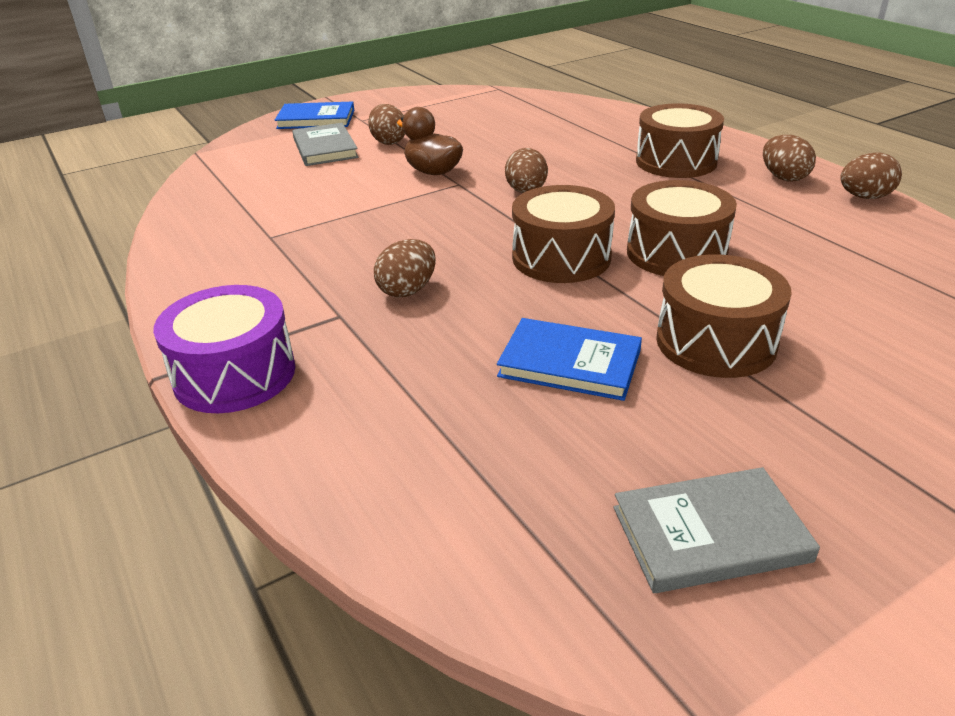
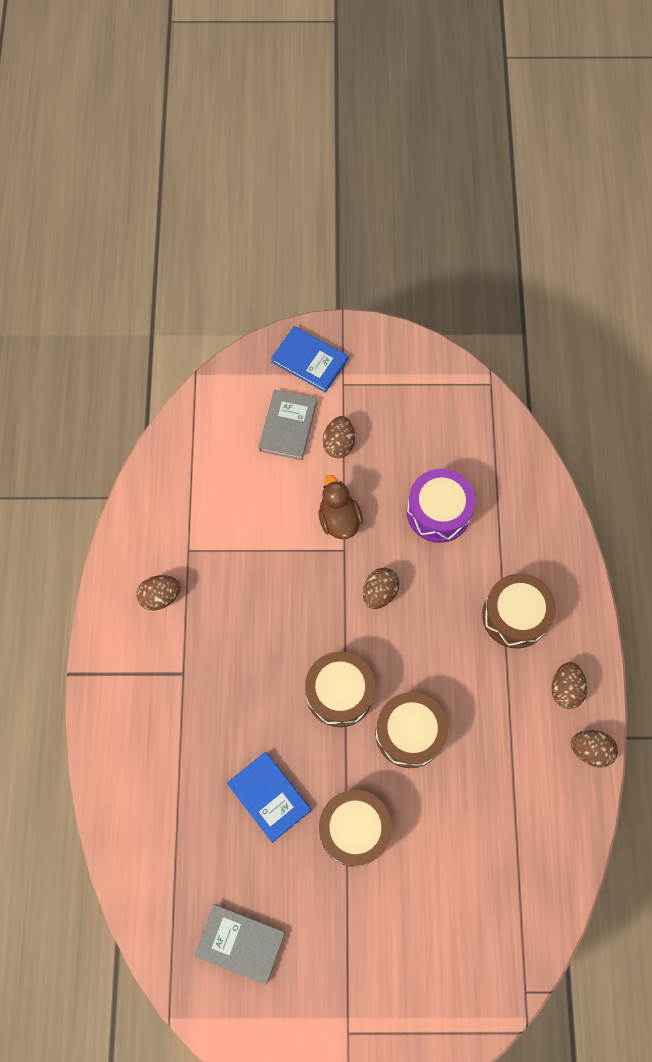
camera: 30 degrees right, 35 degrees up
(235, 374) = (107, 696): purple drum -> purple drum (438, 512)
(407, 290) = (232, 671): brown egg -> brown egg (160, 596)

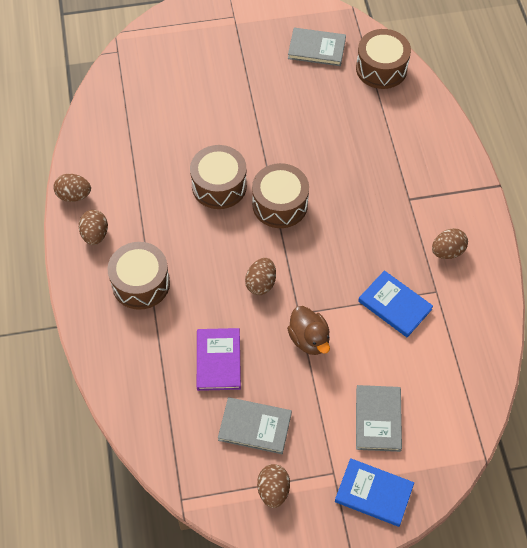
camera: 170 degrees right, 10 degrees down
(269, 797) = (318, 130): blue book -> blue book (395, 305)
(339, 444) = (324, 410): brown egg -> brown egg (273, 490)
(354, 829) = (251, 120): brown drum -> brown drum (381, 68)
(411, 438) = (255, 427): none -> grey book
(438, 512) = (218, 360): purple drum -> purple book

